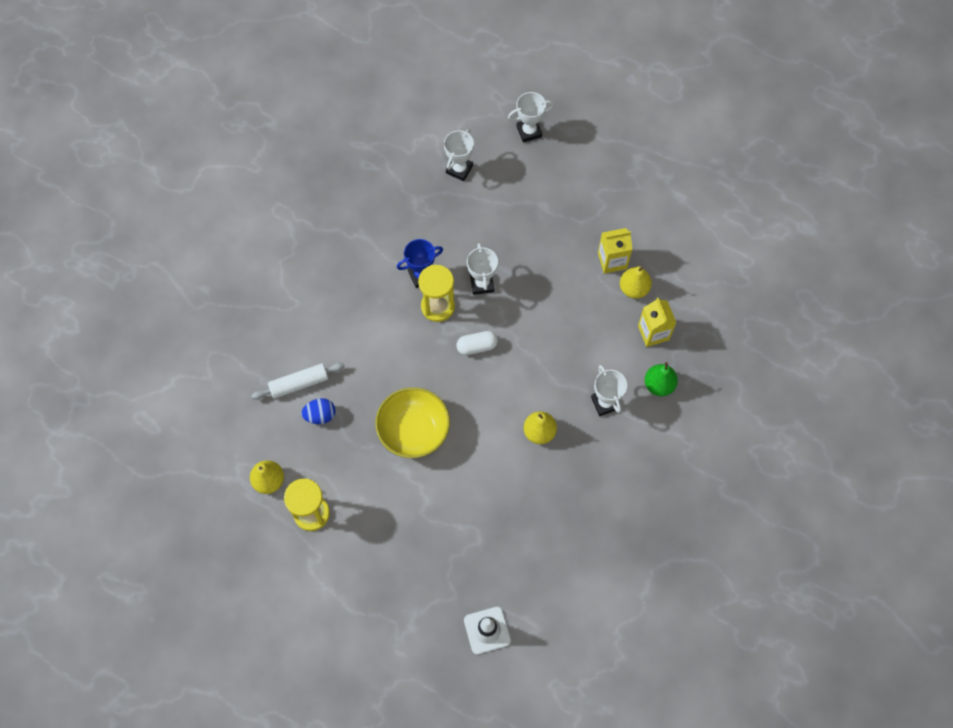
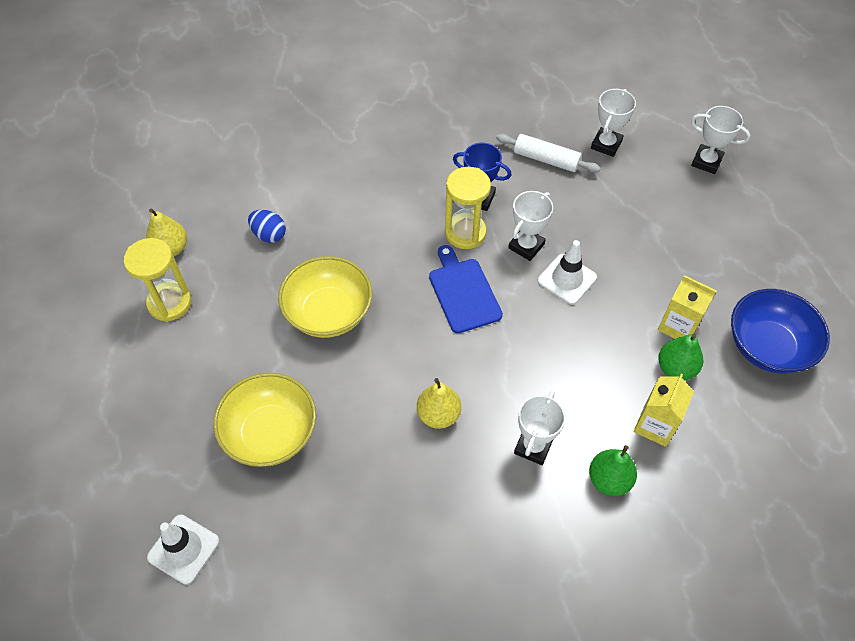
camera: 45 degrees right, 10 degrees down
(299, 384) = (282, 198): white rolling pin -> white rolling pin (546, 159)
(459, 169) = (606, 144): white trophy -> white trophy turned 45 degrees counterclockwise
(461, 529) = (270, 433): none -> yellow bowl
(477, 346) = (463, 292): white capsule -> blue cutting board
(525, 285) = (567, 279): none -> white traffic cone
(633, 289) = (675, 368): yellow pear -> green pear
(667, 232) = (767, 346): none -> blue bowl

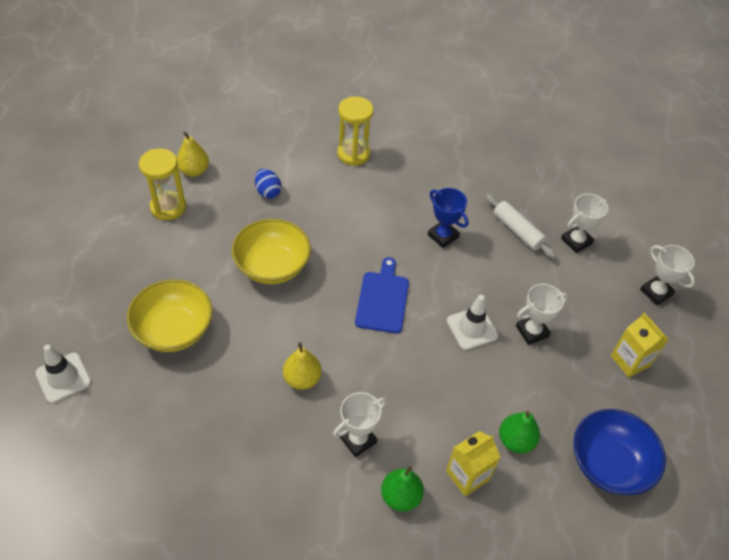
camera: 25 degrees right, 5 degrees down
(465, 233) = (414, 256): yellow hourglass -> yellow hourglass (353, 154)
(526, 246) = (456, 288): white trophy -> white trophy (532, 331)
(678, 326) = (541, 409): yellow carton -> yellow carton (630, 361)

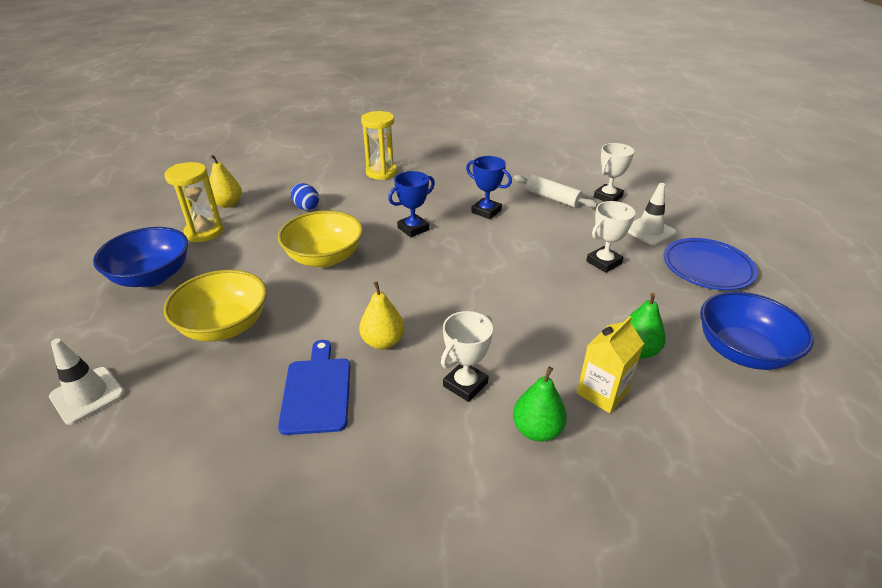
camera: 10 degrees left, 15 degrees down
(118, 256) = (152, 276): none -> blue bowl
(364, 245) = (413, 229): none -> blue trophy
(383, 299) = (447, 264): blue cutting board -> blue cutting board (317, 391)
(472, 328) = (545, 270): white traffic cone -> white traffic cone (649, 231)
(630, 361) = (707, 267): yellow carton -> blue plate
(656, 292) = (698, 218): white trophy -> none

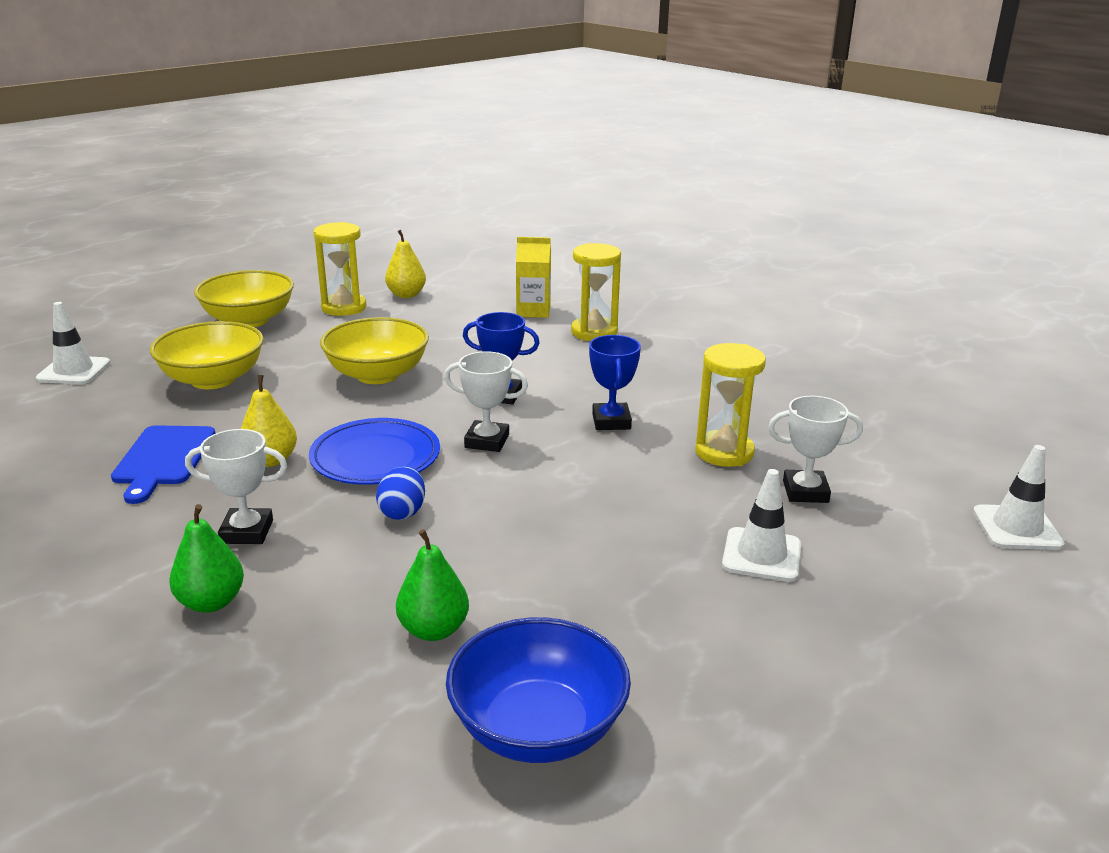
camera: 50 degrees right, 10 degrees down
(152, 276) = (249, 320): blue bowl -> yellow bowl
(306, 207) = (456, 328): blue egg -> blue egg (402, 512)
(317, 391) = (163, 459): blue cutting board -> blue cutting board turned 135 degrees clockwise
(552, 198) = (724, 452): white rolling pin -> yellow hourglass
(602, 393) = (319, 628): yellow carton -> yellow carton (533, 311)
(604, 262) = (614, 543): white trophy -> white trophy (487, 441)
(678, 171) = (1016, 528): none -> white traffic cone
(707, 267) = (733, 638): blue plate -> blue plate (375, 457)

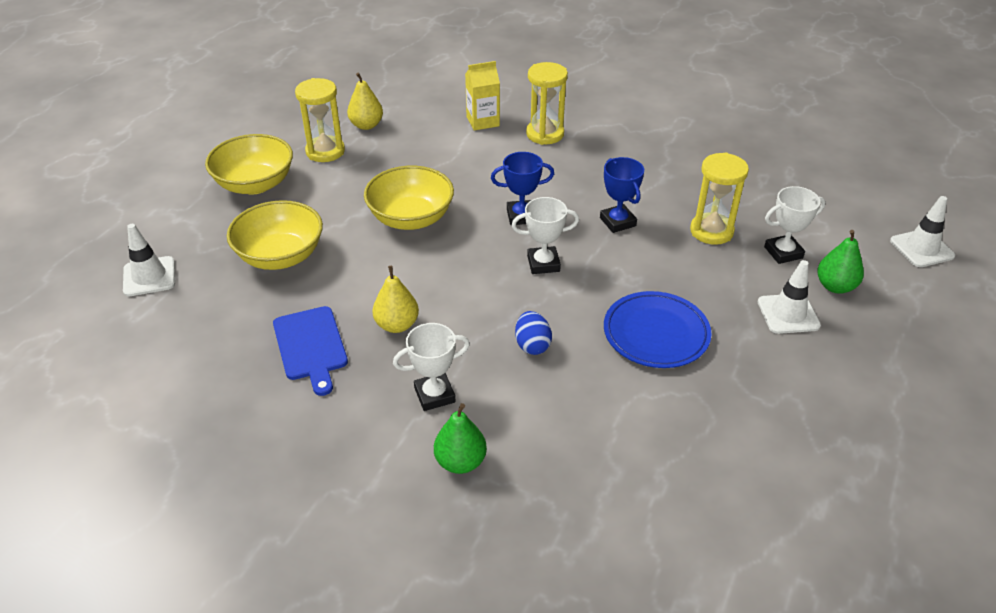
camera: 20 degrees left, 15 degrees up
(375, 457) = (474, 301): blue plate -> blue plate (656, 333)
(433, 630) = (627, 436): green pear -> green pear (835, 286)
(538, 728) = (742, 487): blue bowl -> none

